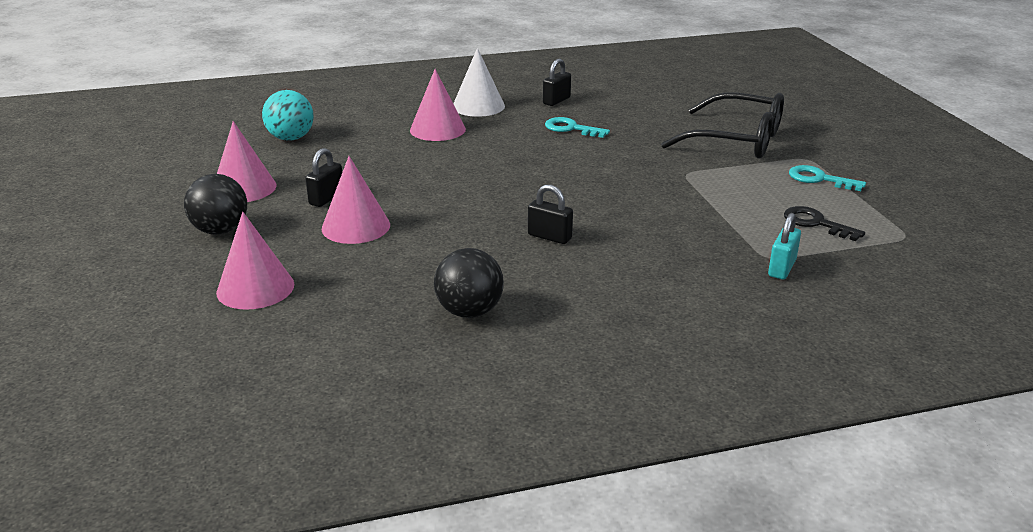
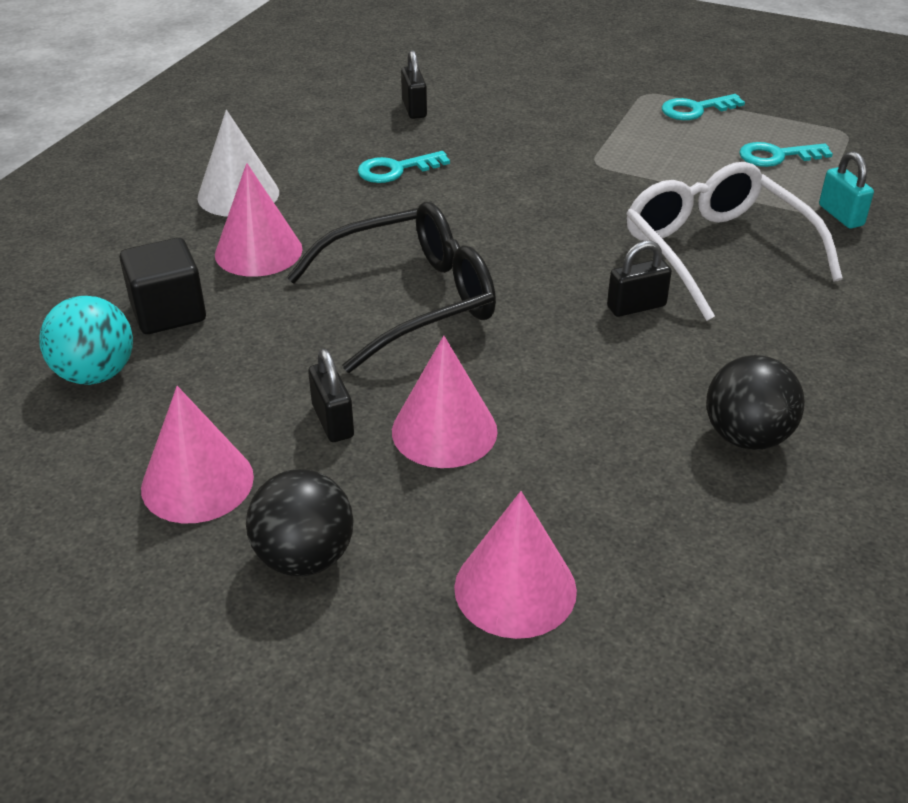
camera: 50 degrees left, 10 degrees up
(357, 132) = (168, 312): none -> black cube
(556, 101) = (309, 143): black padlock -> black padlock (414, 109)
(654, 241) = (716, 251): none -> white glasses
(737, 140) = (562, 103): black glasses -> black glasses (411, 300)
(816, 223) = (777, 156): black key -> turquoise key

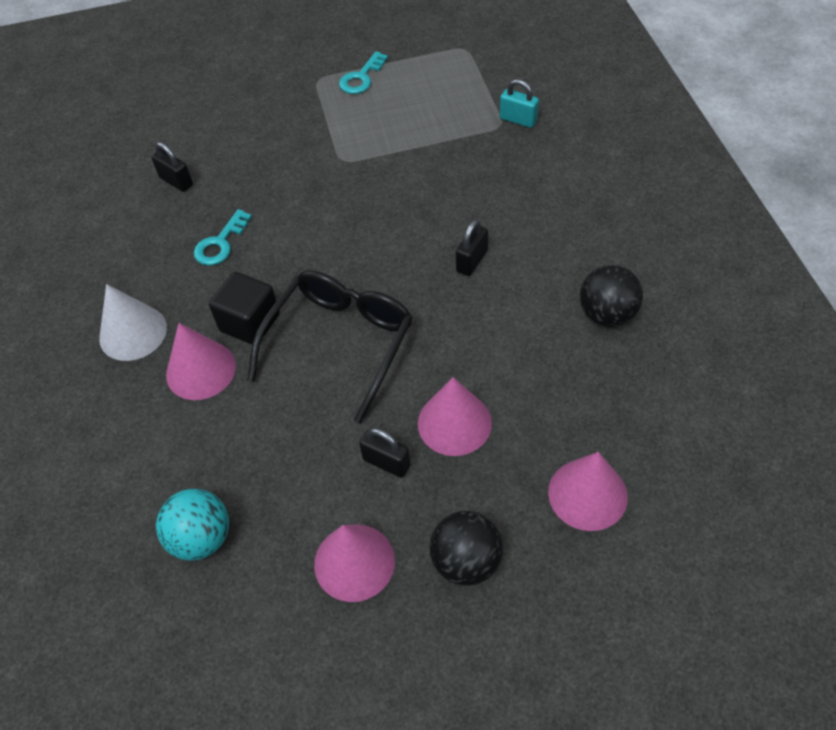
camera: 35 degrees left, 15 degrees up
(168, 312) = (195, 458): black cube -> black cube (250, 323)
(716, 251) = (477, 190): white glasses -> none
(777, 156) = (443, 91): turquoise key -> none

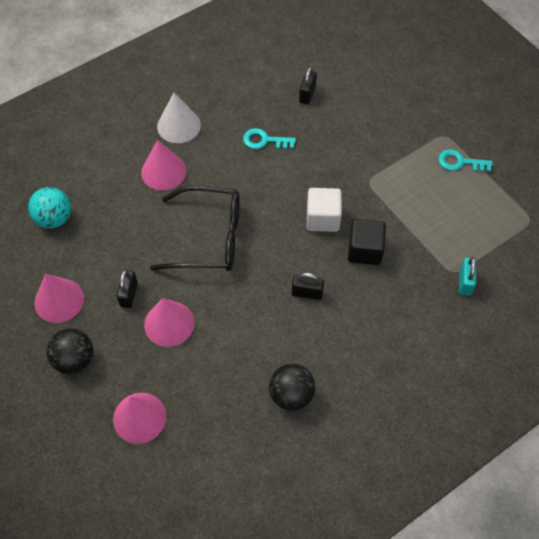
camera: 65 degrees right, 5 degrees up
(250, 323) = (207, 182): black cube -> black cube (365, 250)
(372, 217) = (322, 218): none -> white cube

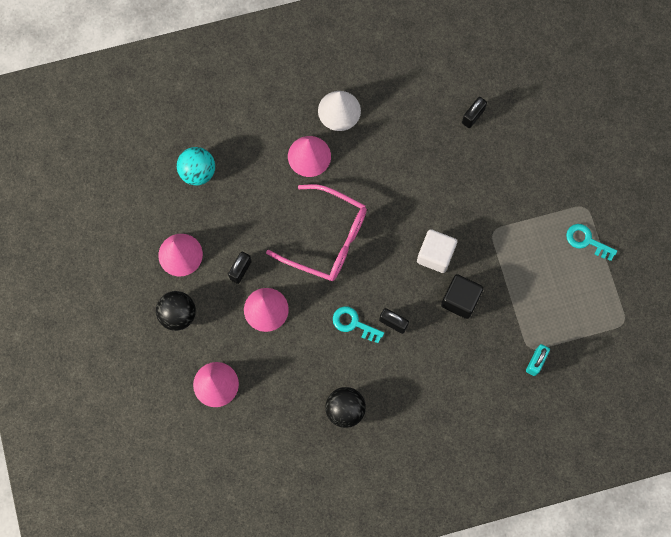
camera: 20 degrees right, 15 degrees up
(209, 238) = (327, 239): black glasses -> pink glasses
(264, 140) = (413, 154): turquoise key -> turquoise key (353, 323)

